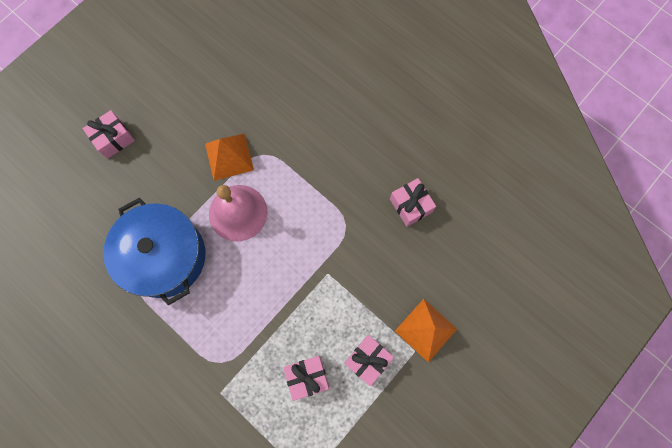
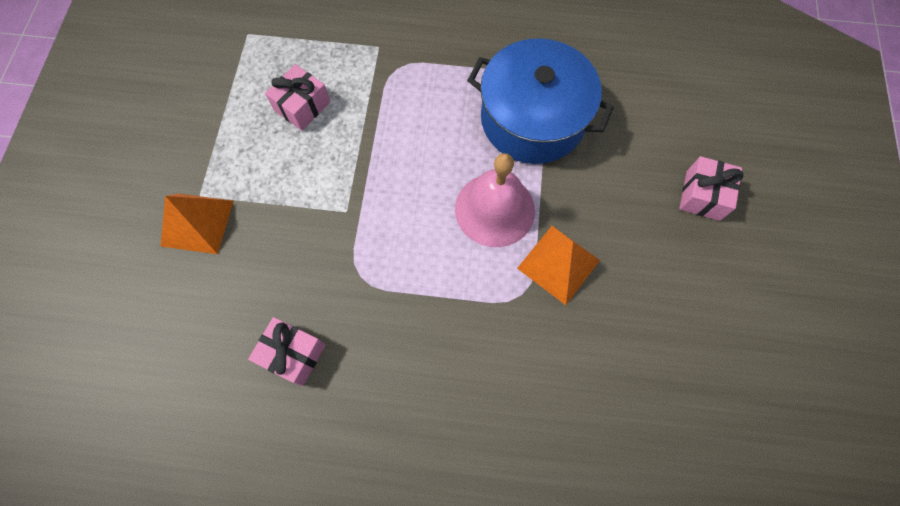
camera: 145 degrees right, 5 degrees down
(367, 360) = (247, 156): pink gift -> none

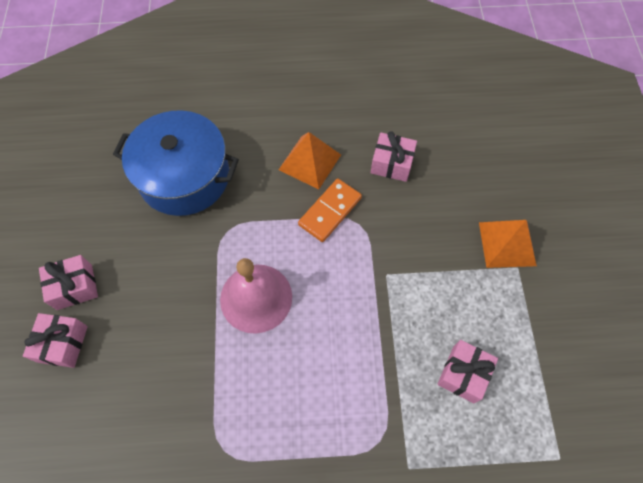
camera: 170 degrees right, 5 degrees down
(391, 298) = (330, 211): none -> orange domino
(533, 119) = (227, 400): blue pot -> blue pot (184, 177)
(558, 264) = (198, 259): orange pyramid -> orange pyramid (310, 162)
(700, 254) = (74, 287): none -> pink gift

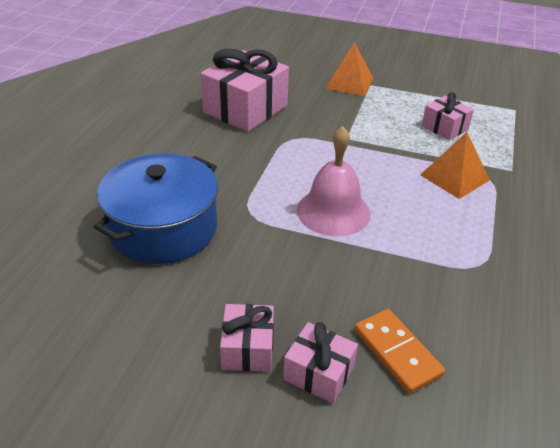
camera: 70 degrees left, 25 degrees down
(310, 162) = (210, 147): orange pyramid -> orange pyramid (454, 177)
(330, 211) = (270, 150): orange domino -> orange domino (397, 352)
(392, 164) = (245, 109): pink gift -> pink gift, size x1.89

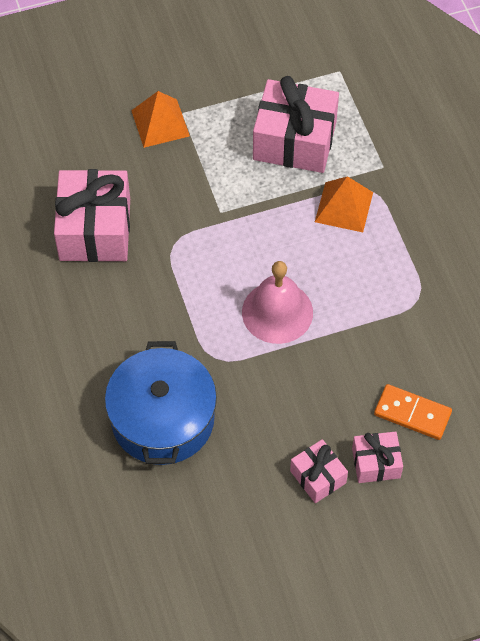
camera: 35 degrees left, 20 degrees up
(444, 127) = (294, 140): pink gift -> pink gift, size x1.89

